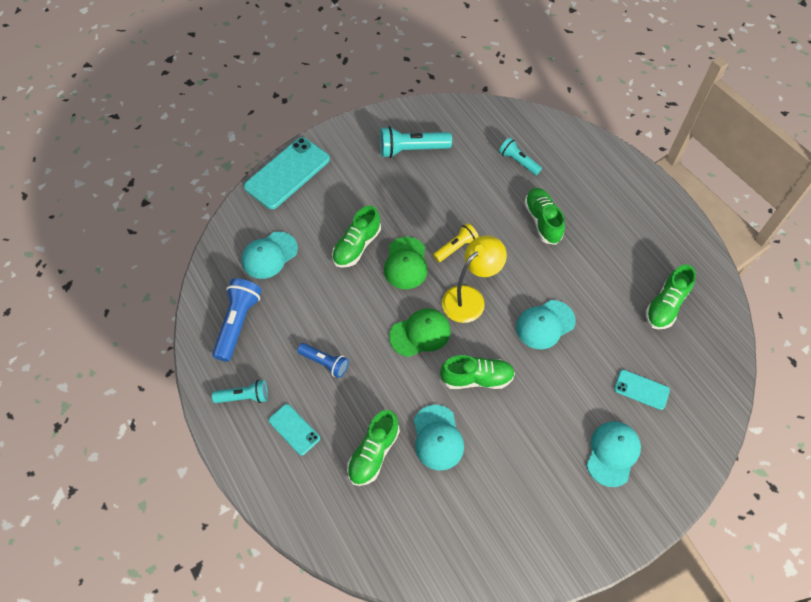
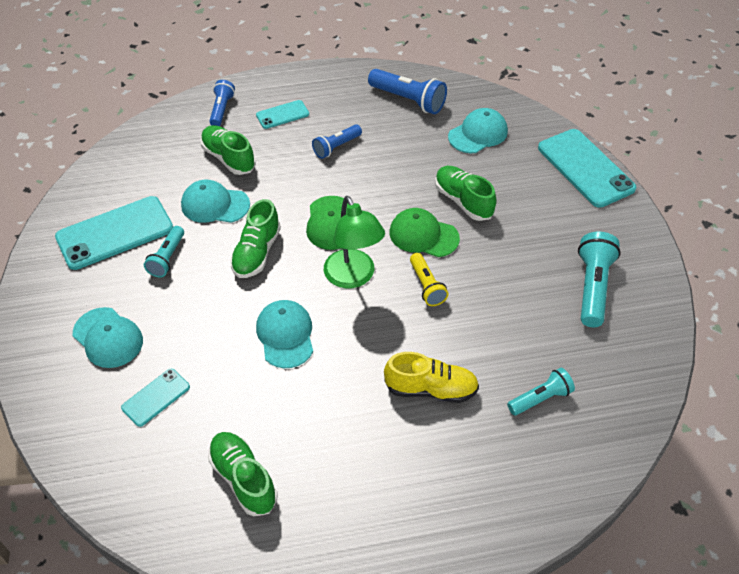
camera: 110 degrees right, 10 degrees down
(244, 397) = (331, 91): turquoise flashlight -> turquoise flashlight (167, 258)
(269, 255) = (478, 134): turquoise cap -> turquoise cap turned 75 degrees clockwise
(305, 494) = (222, 109): none -> blue flashlight
(470, 298) = (353, 277): yellow lamp -> green lamp
(507, 511) = (115, 233): none -> turquoise phone
(542, 221) = (431, 389): green shoe -> yellow shoe

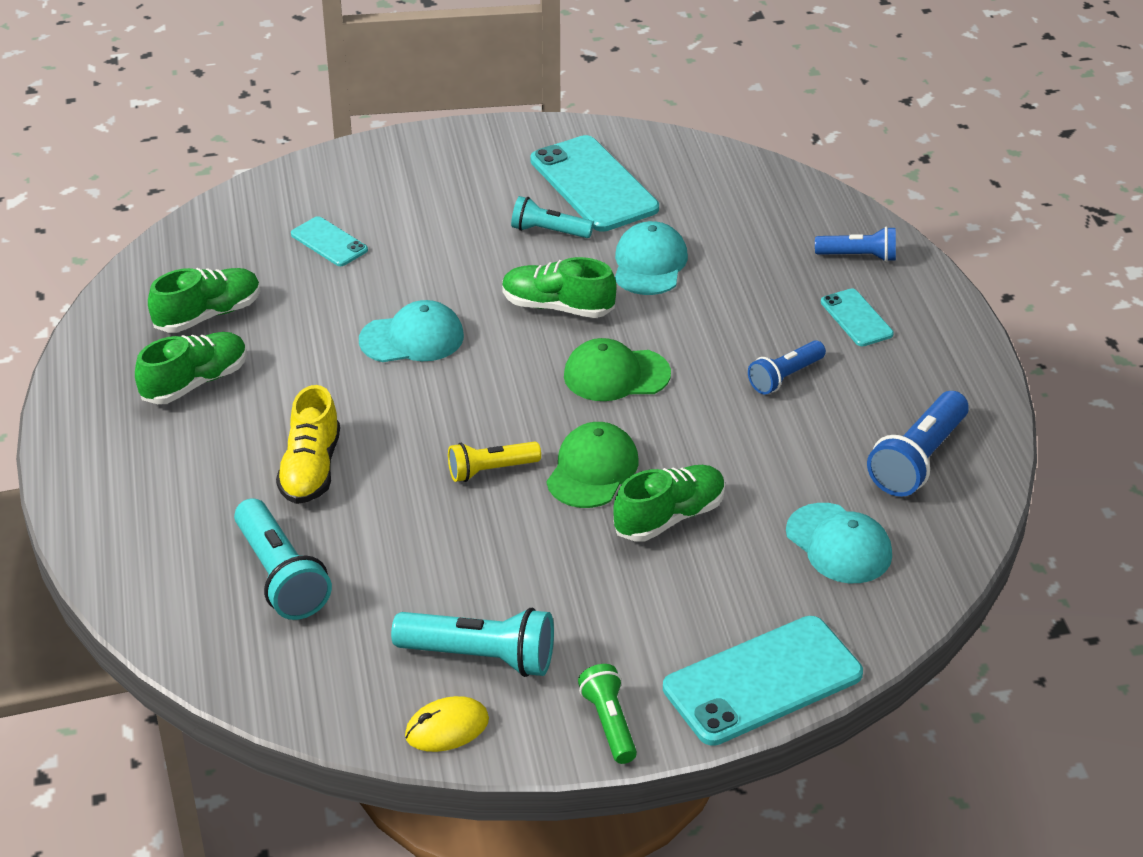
camera: 90 degrees right, 10 degrees down
(108, 338) = (420, 198): turquoise cap -> none
(229, 158) = (748, 270): green shoe -> green shoe (195, 382)
(336, 147) = (785, 377): blue flashlight -> blue flashlight turned 90 degrees counterclockwise
(353, 277) = (510, 397): green lamp -> none
(540, 398) = (281, 576): turquoise flashlight -> turquoise flashlight, size x1.59
(630, 229) = (609, 723): none -> green flashlight
(652, 301) = (447, 728): none -> yellow mouse

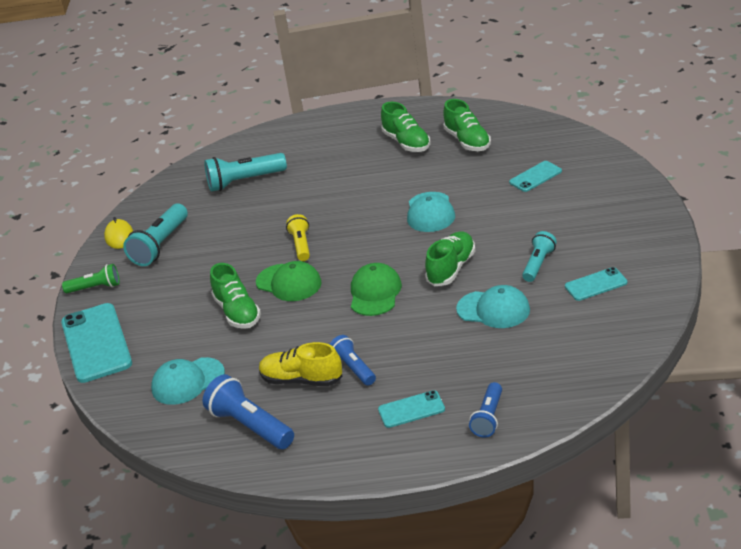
camera: 105 degrees right, 5 degrees down
(311, 469) = (322, 185): yellow shoe -> yellow shoe (302, 380)
(593, 184) = (596, 284): turquoise phone -> turquoise phone, size x0.52

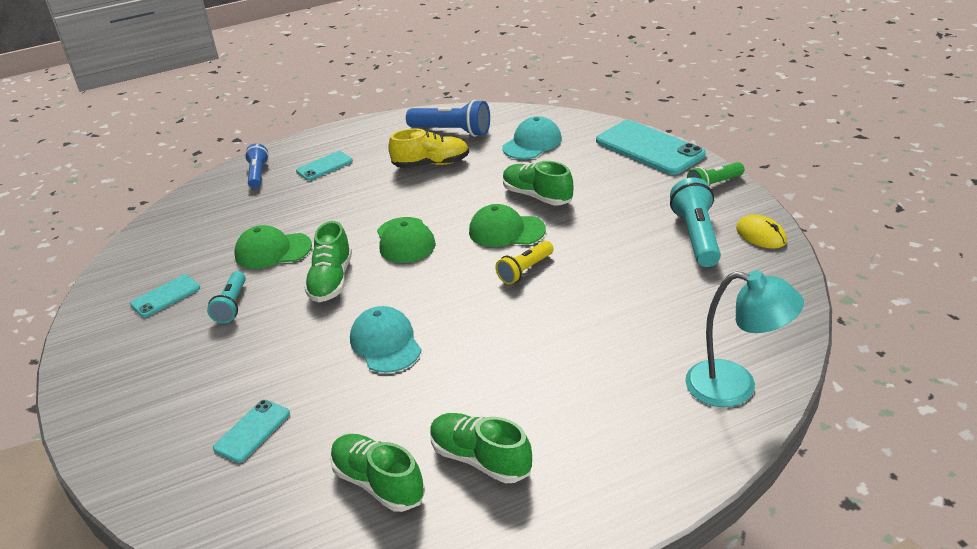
camera: 155 degrees right, 0 degrees up
(244, 152) = (735, 387): none -> turquoise lamp
(244, 181) = (682, 337): turquoise flashlight -> none
(301, 245) = (525, 270): yellow flashlight -> yellow flashlight turned 75 degrees clockwise
(353, 368) = (390, 180): blue flashlight -> none
(493, 309) = (273, 251): turquoise cap -> green cap

